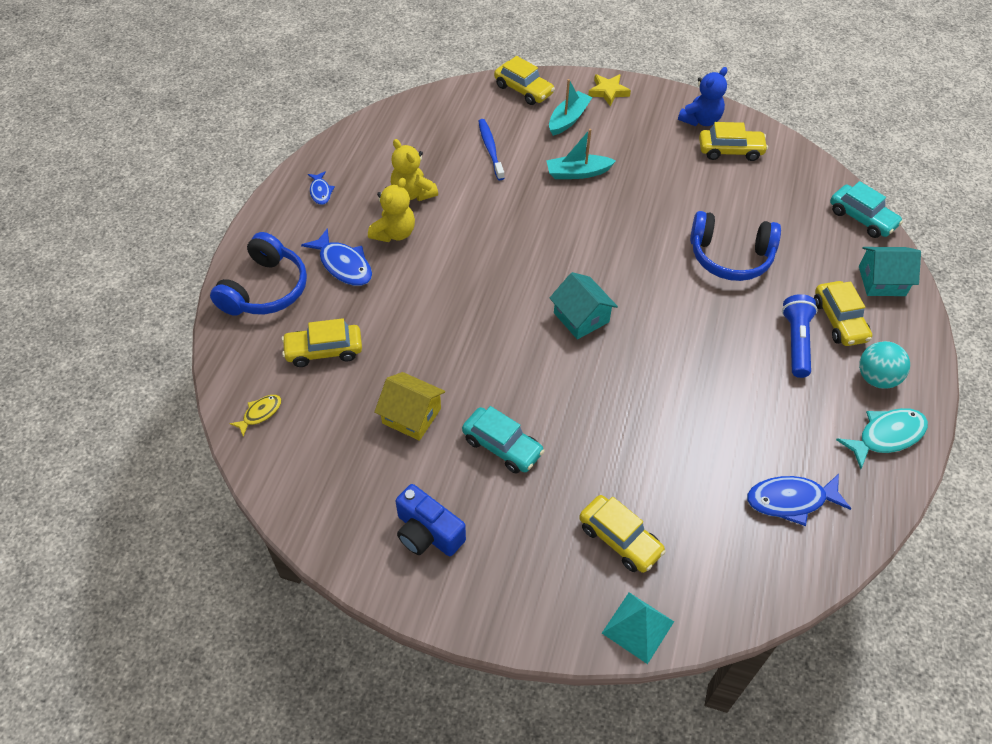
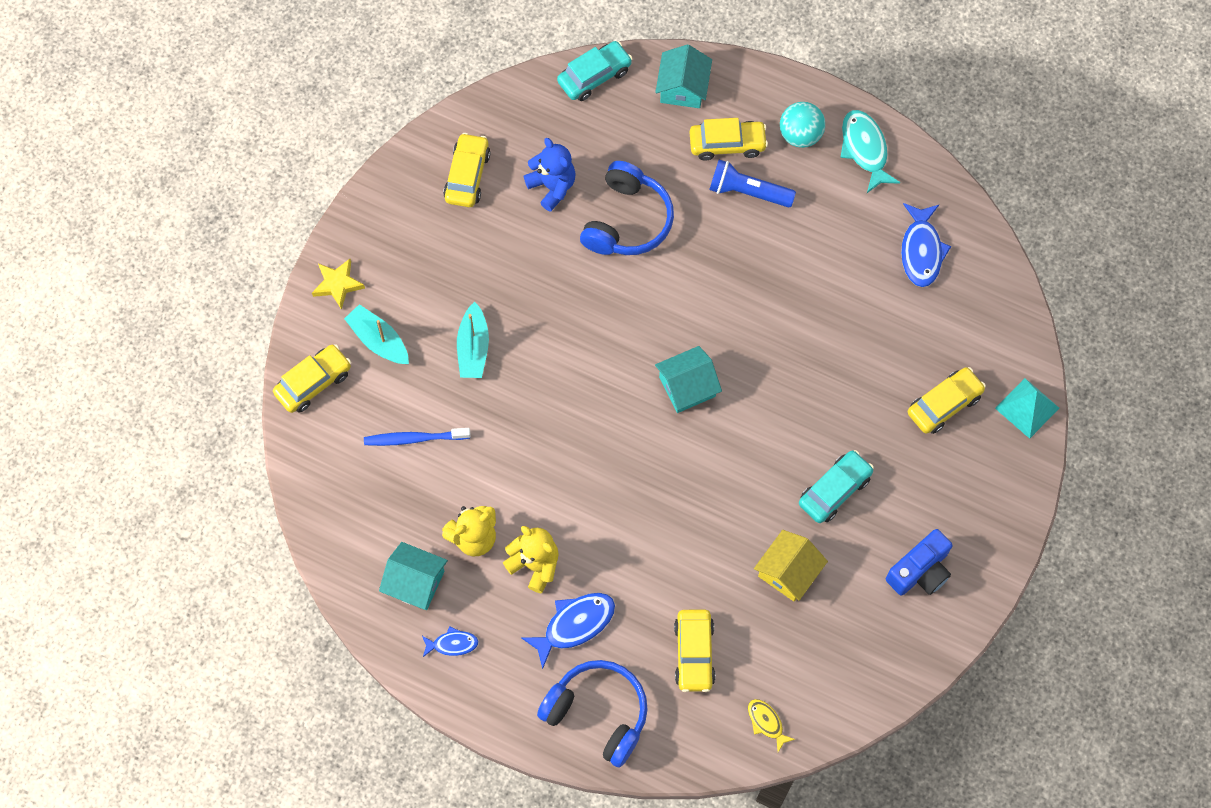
camera: 80 degrees left, 15 degrees up
(370, 164) = (415, 582): none -> turquoise house
(700, 120) = (409, 193): blue teddy bear -> blue teddy bear (552, 186)

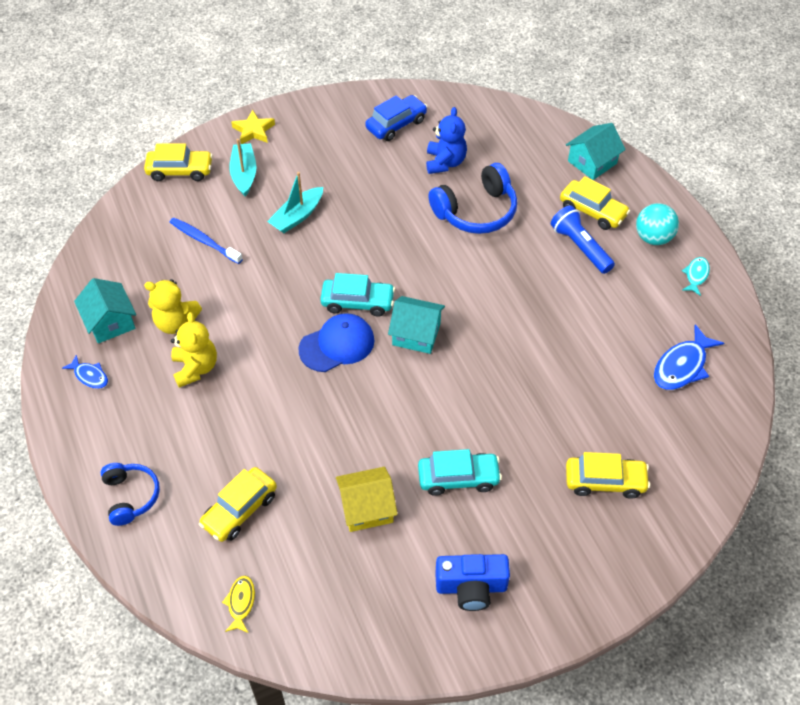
camera: 40 degrees right, 15 degrees down
(467, 176) = (396, 124): yellow car -> blue car
(574, 625) = (179, 426): blue fish -> none
(594, 76) = (536, 122): turquoise car -> turquoise car (358, 302)
(598, 714) = (131, 496): blue headphones -> blue headphones, size x0.63
(631, 449) = (337, 345): none -> blue cap
(865, 149) = (696, 275): turquoise fish -> turquoise fish, size x0.58
(1027, 408) = (675, 533): turquoise pyramid -> none

